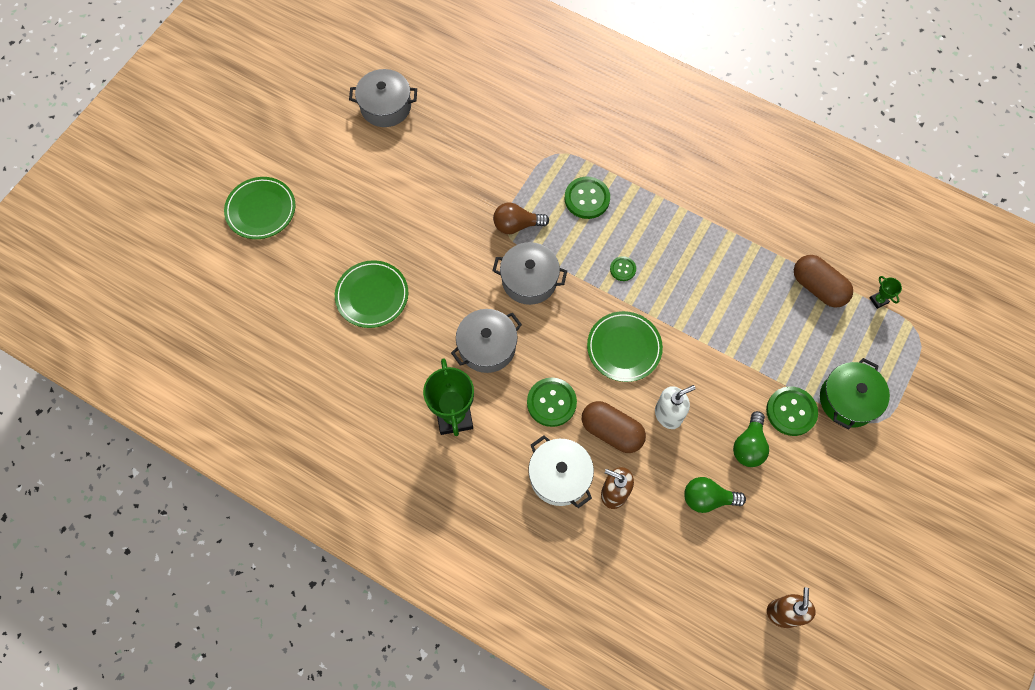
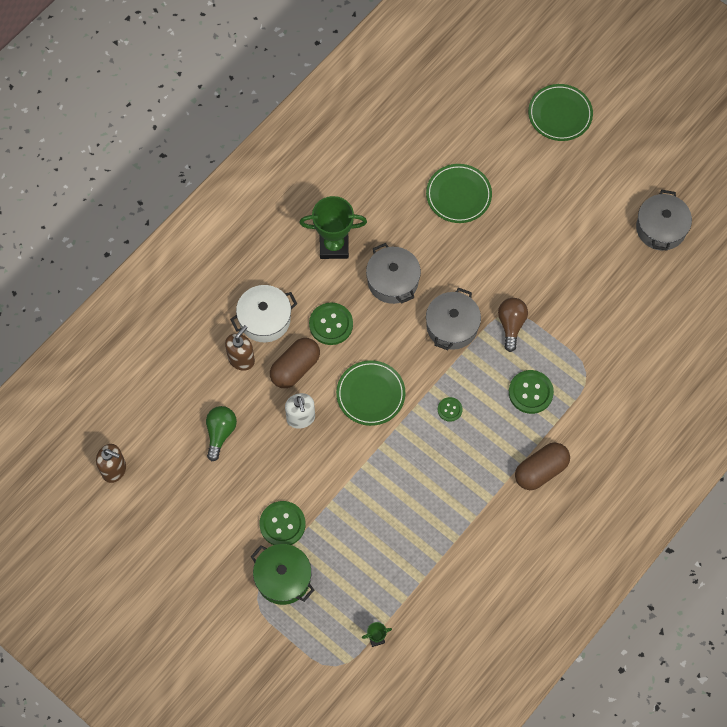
camera: 100 degrees right, 0 degrees up
(749, 446) = (259, 479): green light bulb -> none
(818, 287) = (400, 584): brown capsule -> brown capsule (541, 470)

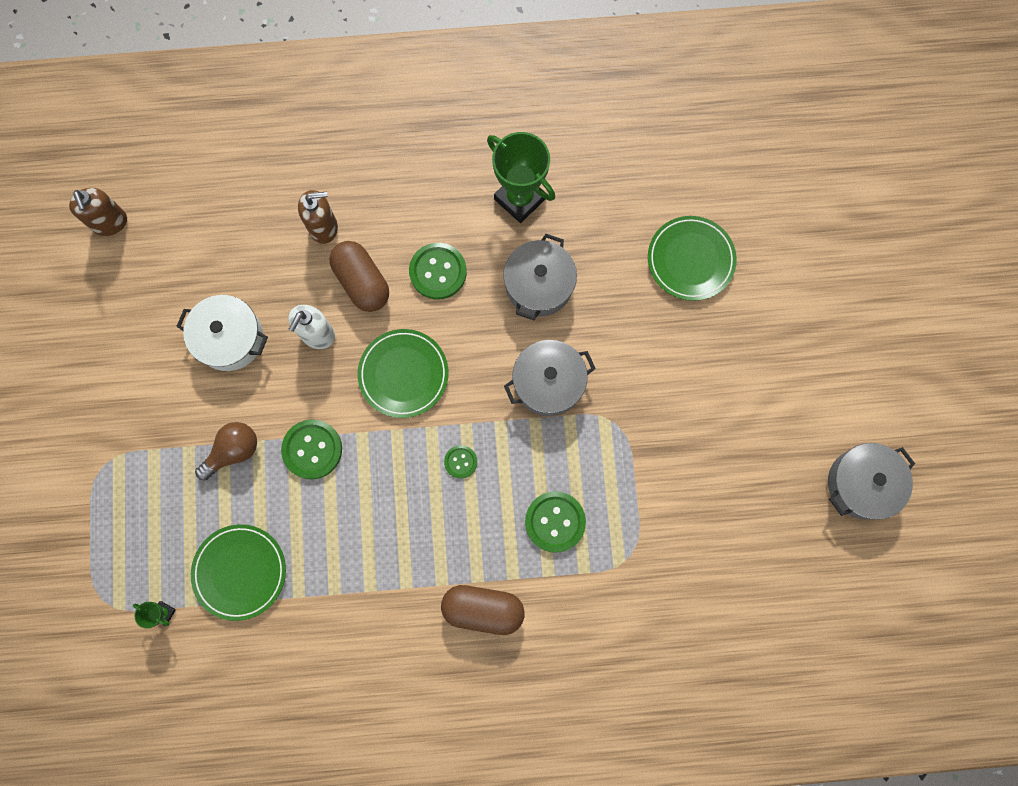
camera: 45 degrees right, 10 degrees up
(220, 433) = (233, 278): green light bulb -> none
(265, 319) = (383, 209): white pot -> white pot (230, 338)
(282, 524) = (197, 418): green button -> green button (312, 449)
(283, 578) = (144, 470): green pot -> none
(295, 368) = (362, 282): brown capsule -> brown capsule turned 60 degrees clockwise
(511, 325) = (607, 436): brown light bulb -> brown light bulb (233, 451)
(560, 114) = (878, 272): green plate -> green plate (240, 572)

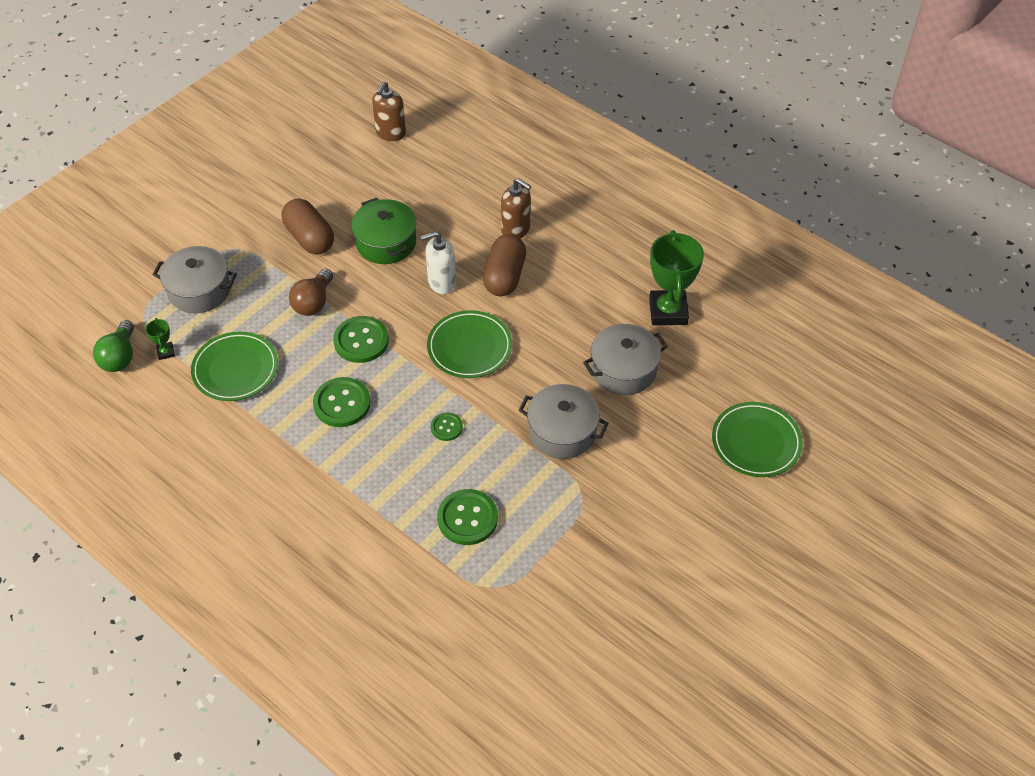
camera: 45 degrees right, 25 degrees down
(130, 654) = (120, 357): none -> green light bulb
(230, 338) = (386, 242): white pot -> green pot
(233, 451) = (313, 302): brown light bulb -> brown light bulb turned 105 degrees clockwise
(438, 272) = (561, 309): green button -> green button (342, 403)
(483, 609) = (356, 526): brown capsule -> brown capsule (310, 238)
(861, 484) = (733, 701): grey pot -> grey pot (199, 290)

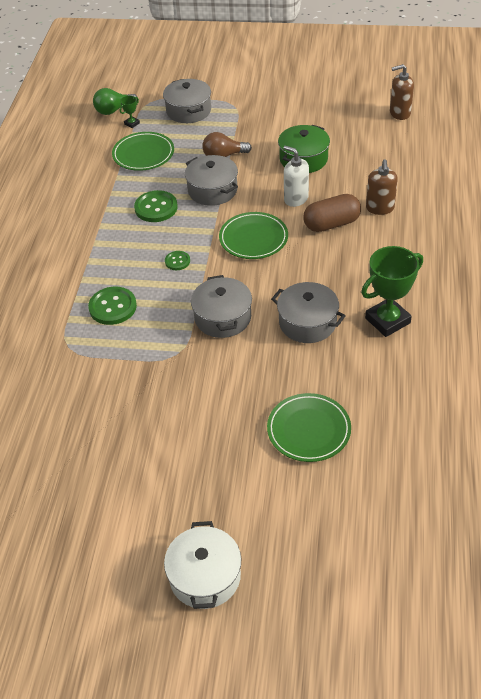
camera: 60 degrees right, 5 degrees down
(310, 238) = (273, 128): brown capsule -> none
(361, 341) = (212, 190): green button -> grey pot
(868, 607) = (205, 576): none -> white pot

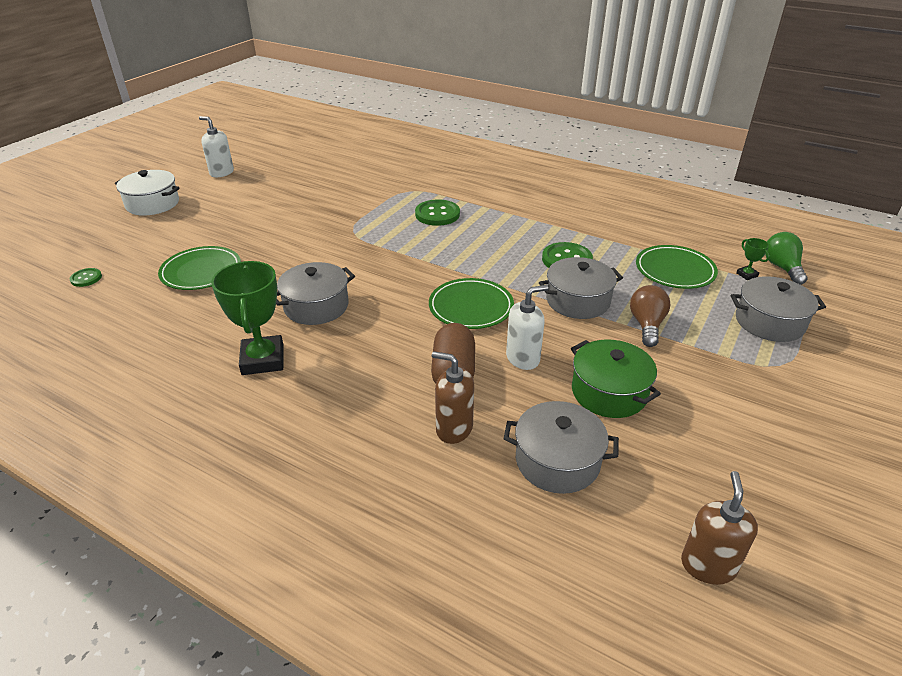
camera: 110 degrees right, 10 degrees down
(88, 558) = (221, 172): none -> white soap dispenser
(177, 261) = (471, 255): green button -> green button (86, 278)
(223, 317) = (372, 262): grey pot -> grey pot (557, 461)

